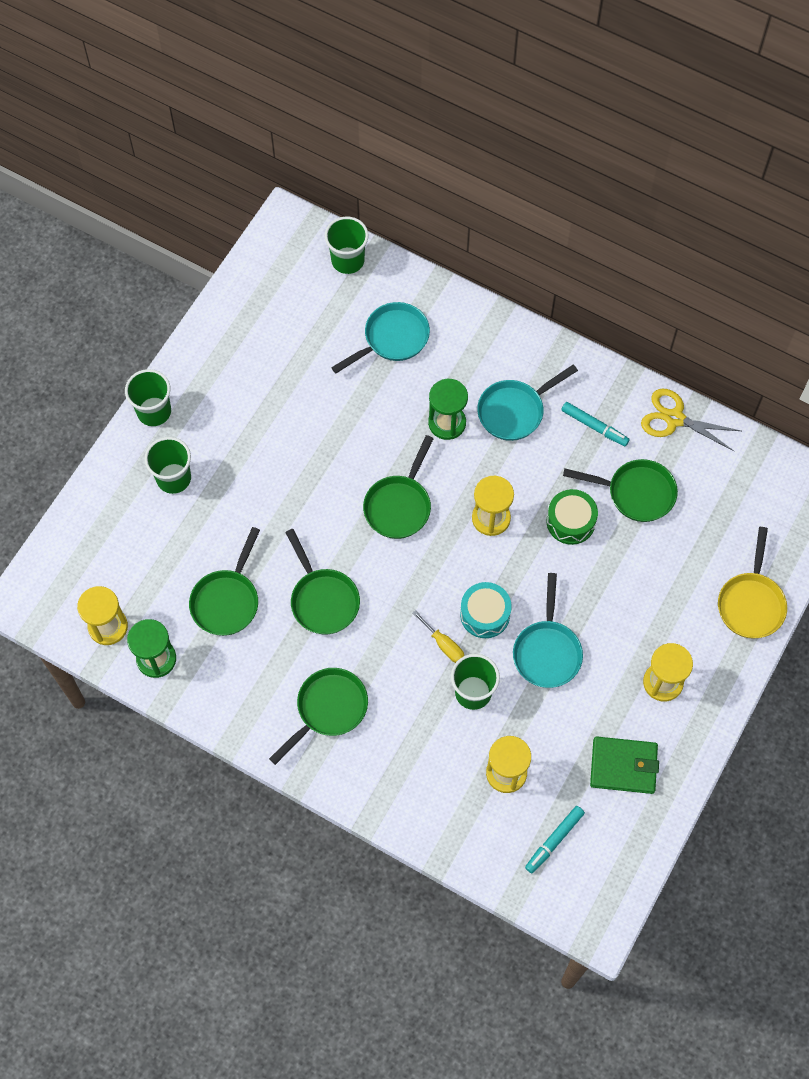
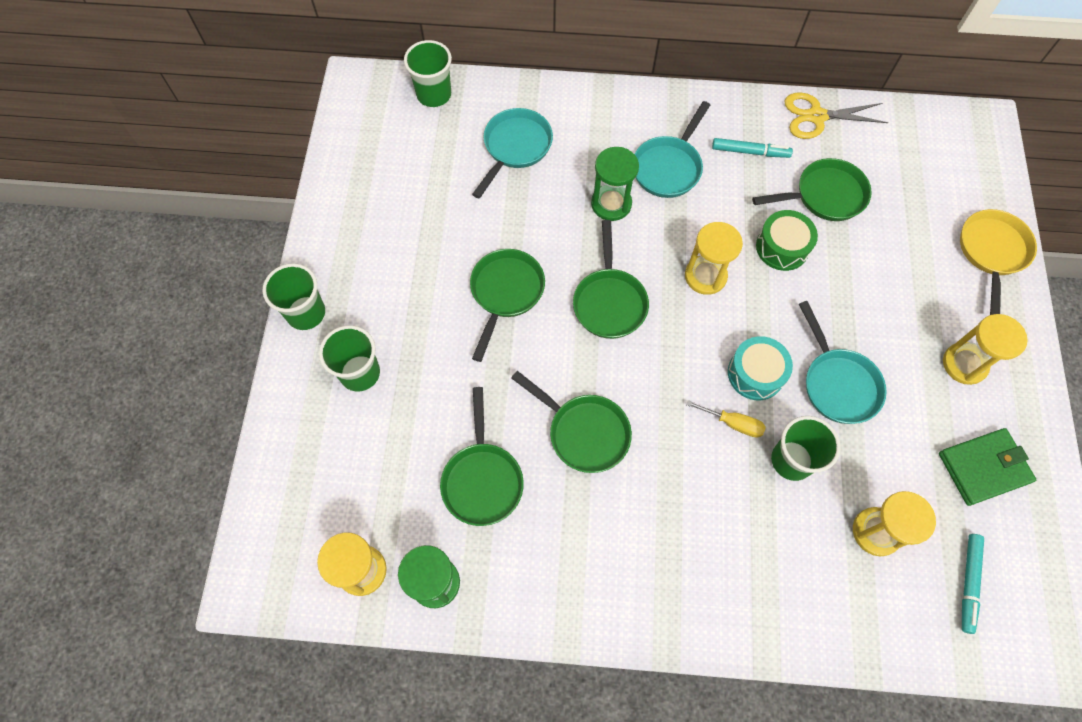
camera: 25 degrees left, 0 degrees up
(328, 709) = (654, 550): green pan -> green pan (505, 293)
(751, 603) = (992, 252): yellow pan -> yellow pan turned 150 degrees counterclockwise

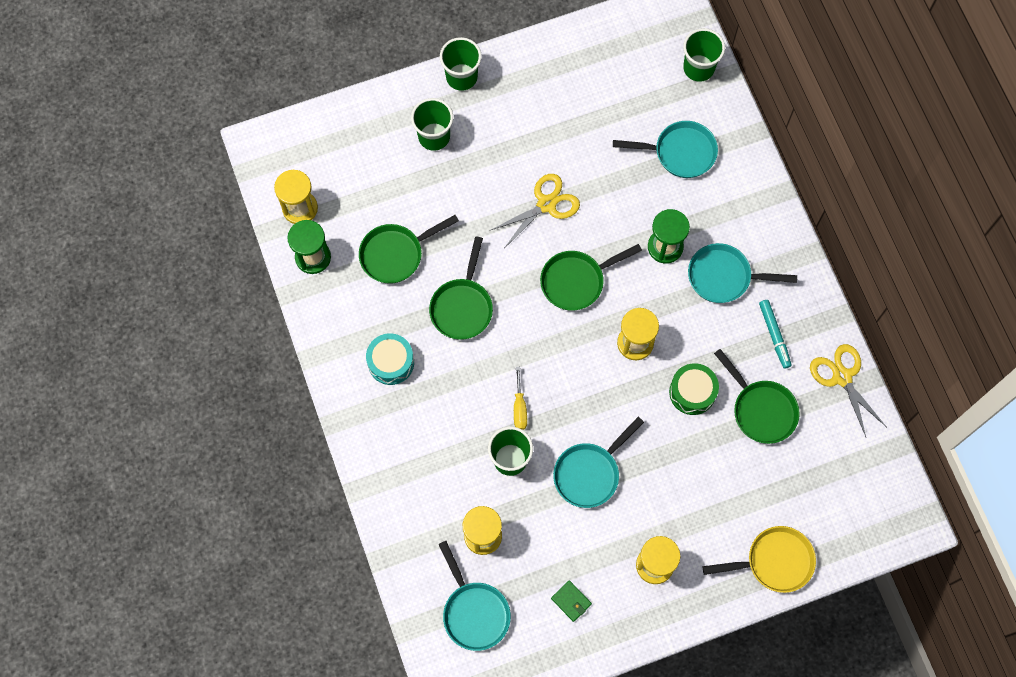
camera: 65 degrees right, 5 degrees up
(505, 293) = (546, 204): green pan -> yellow scissors
(755, 374) = (568, 410): turquoise drum -> turquoise drum (391, 362)
(968, 583) = (474, 612): turquoise marker -> turquoise pan
(983, 467) = (571, 601): green wallet -> green wallet, size x0.55

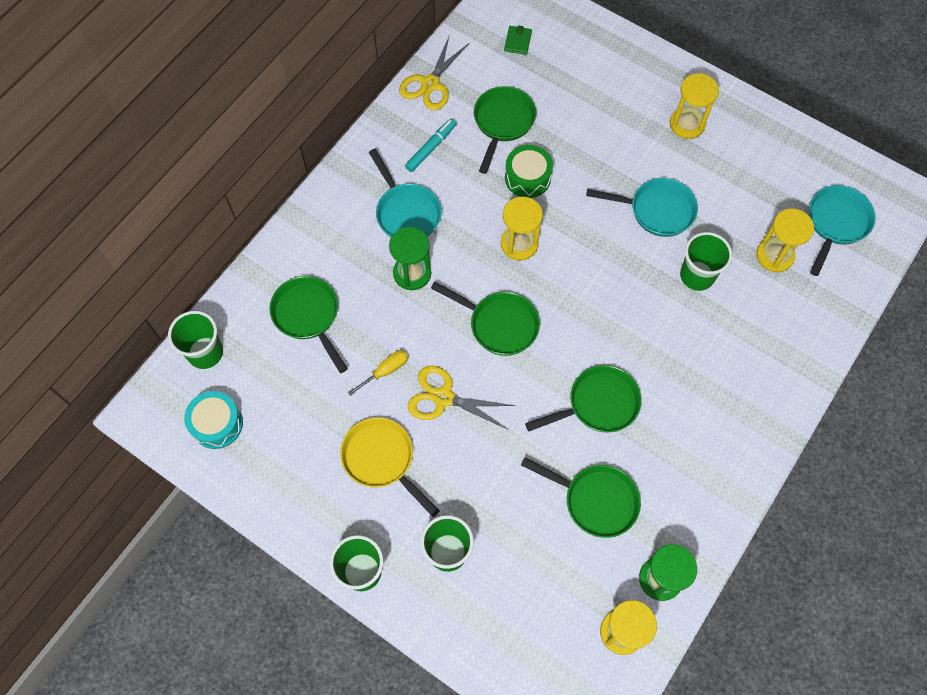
camera: 125 degrees left, 5 degrees down
(391, 362) = (698, 430): turquoise drum -> turquoise drum (217, 424)
(519, 407) = (648, 297): yellow screwdriver -> yellow screwdriver (385, 371)
(571, 601) = (765, 163): green wallet -> green wallet (517, 41)
(680, 152) = (308, 316): turquoise pan -> green pan
(774, 561) = (614, 51): yellow pan -> yellow pan (381, 459)

